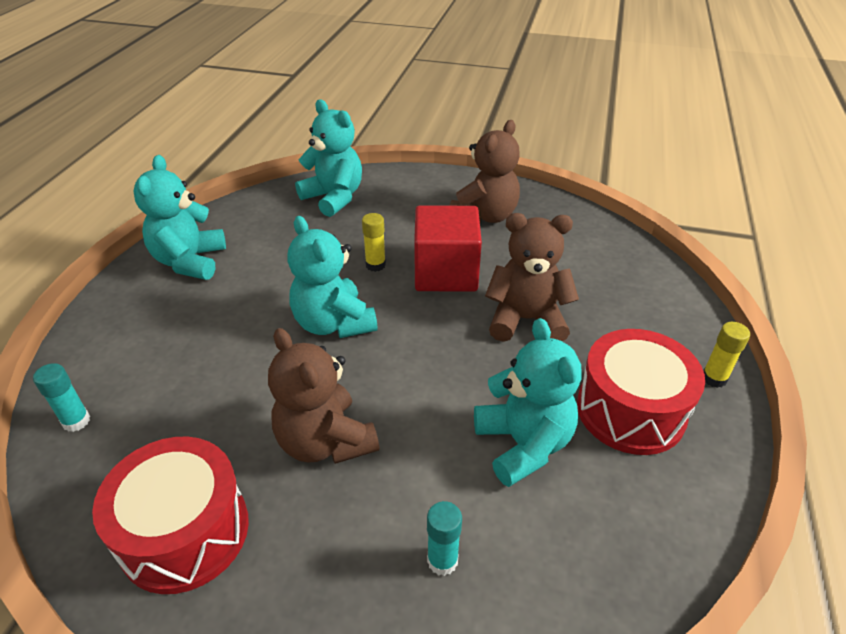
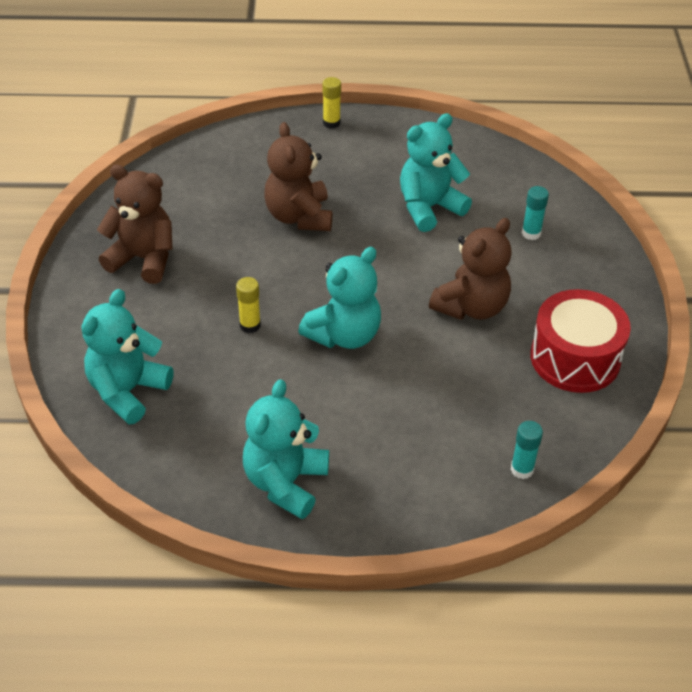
camera: 105 degrees left, 5 degrees up
(190, 261) = (285, 483): turquoise teddy bear -> turquoise teddy bear turned 120 degrees clockwise
(445, 273) = (248, 273): red cube -> none
(630, 410) = (377, 160): red drum -> none

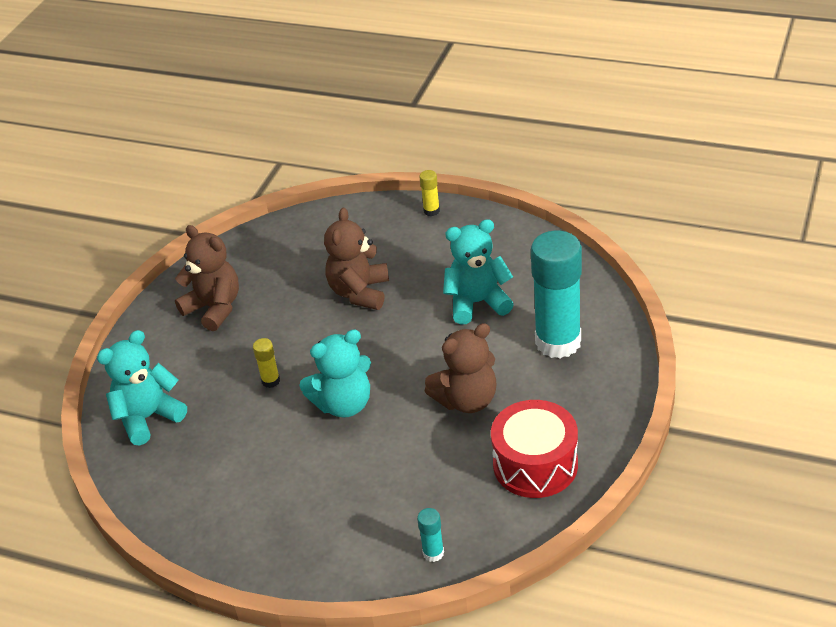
camera: 25 degrees right, 5 degrees down
(285, 483) = (232, 519): turquoise teddy bear -> none
(531, 233) = (558, 342): turquoise glue stick -> turquoise glue stick, size x2.47

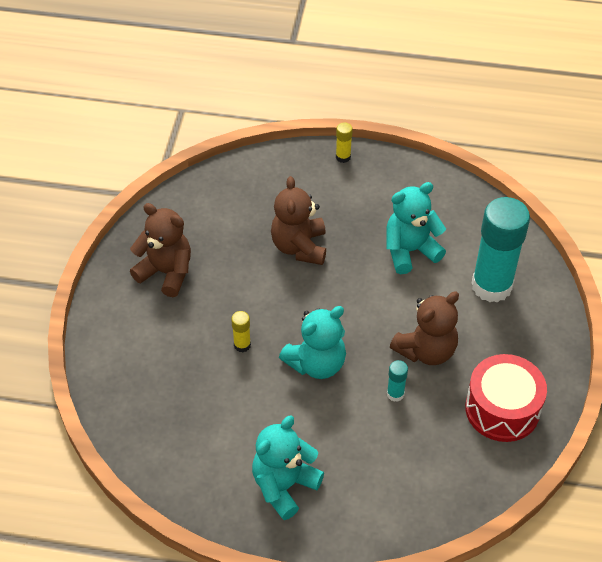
camera: 15 degrees left, 10 degrees up
(148, 417) = (136, 392): turquoise teddy bear -> turquoise teddy bear (284, 485)
(433, 553) = (436, 503): turquoise glue stick -> turquoise glue stick (395, 394)

